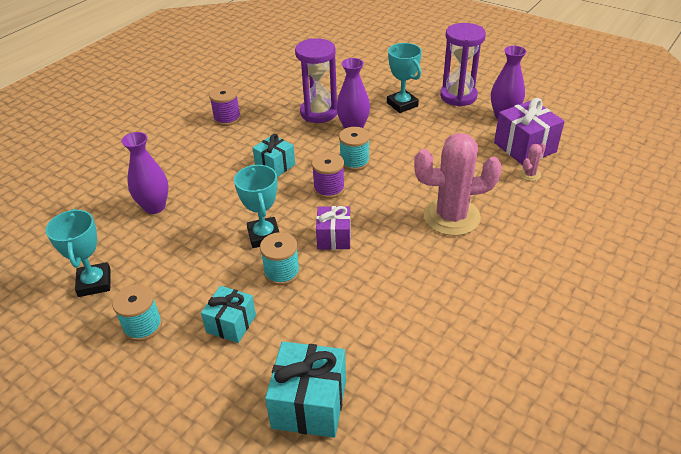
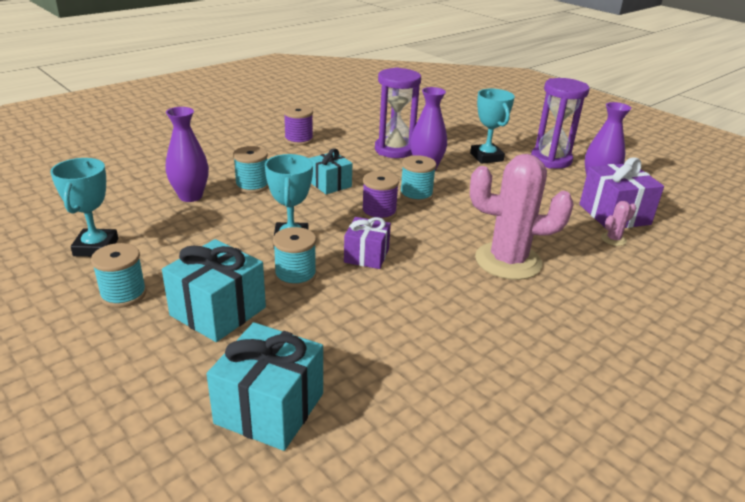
camera: 10 degrees right, 10 degrees down
(206, 182) = (252, 186): none -> turquoise spool
(231, 324) = (218, 311): turquoise gift -> turquoise gift, size x1.56

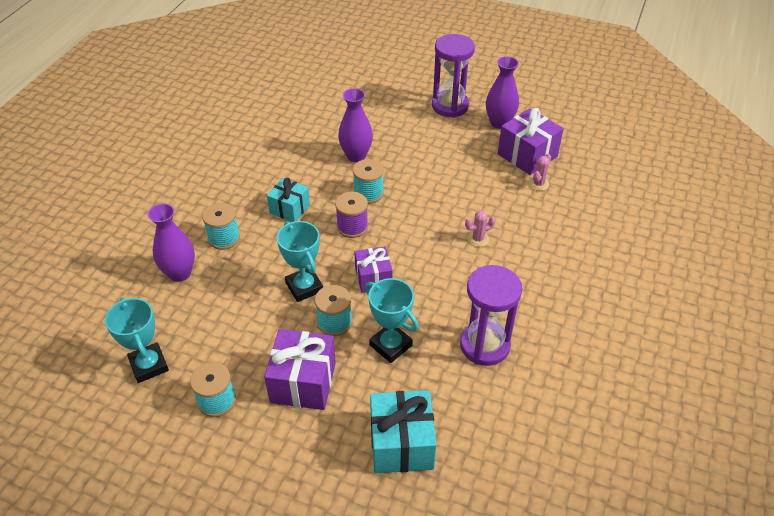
camera: 25 degrees left, 15 degrees up
(218, 311) = (303, 382): turquoise gift -> purple gift
(299, 140) = (220, 161): purple spool -> none
(394, 150) = (315, 142): purple hourglass -> purple hourglass (484, 345)
(486, 157) = (397, 122): turquoise trophy -> turquoise trophy (391, 345)
(508, 261) = (478, 239): pink cactus -> pink cactus, size x0.40

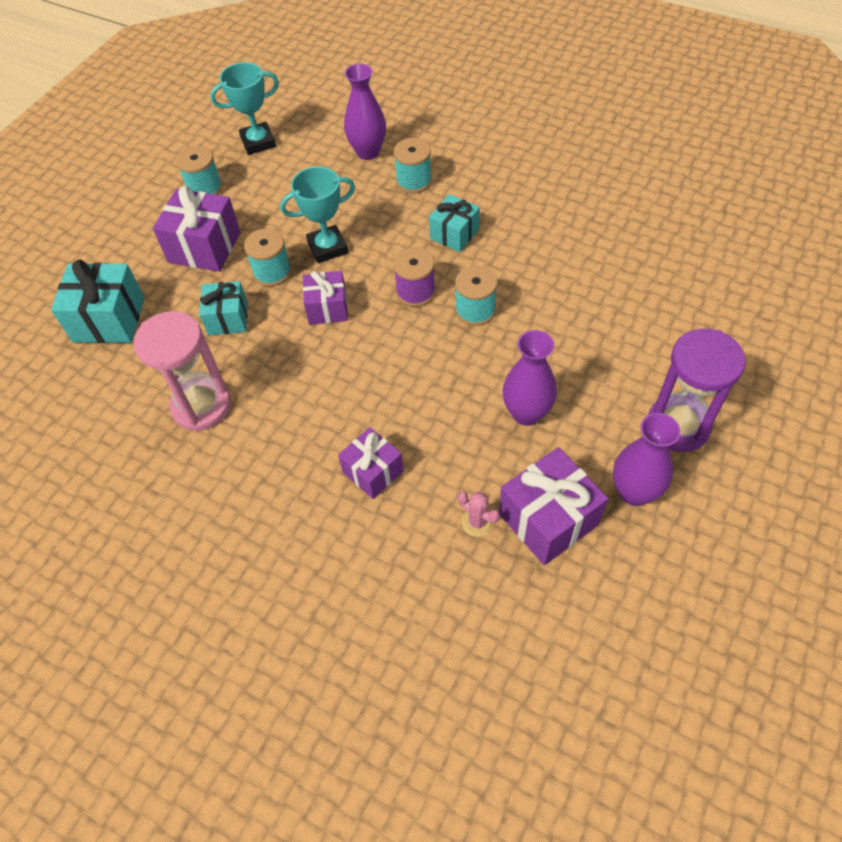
camera: 100 degrees right, 10 degrees up
(356, 156) = (553, 300): purple vase -> purple vase (526, 413)
(391, 345) = (228, 318): turquoise trophy -> turquoise gift
(478, 239) = (373, 423): pink cactus -> none
(484, 345) = (201, 406): purple hourglass -> pink hourglass
(517, 235) = (373, 472): none -> purple gift

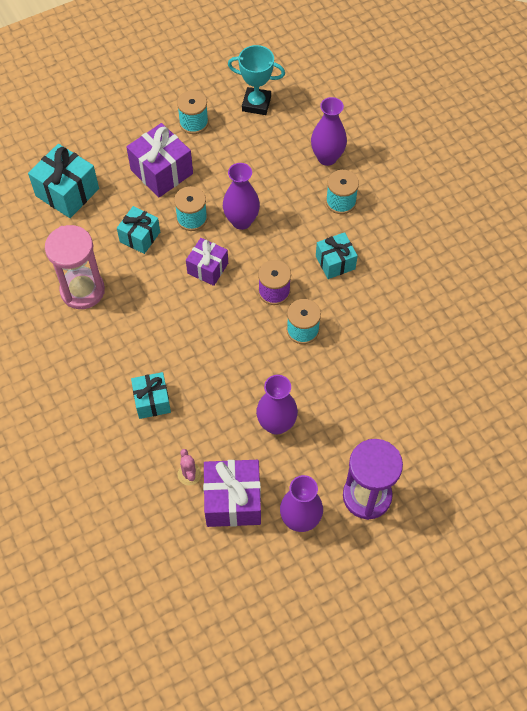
camera: 30 degrees right, 5 degrees up
(327, 247) = (241, 221): turquoise trophy -> purple vase
(373, 472) = (152, 401): purple gift -> turquoise gift

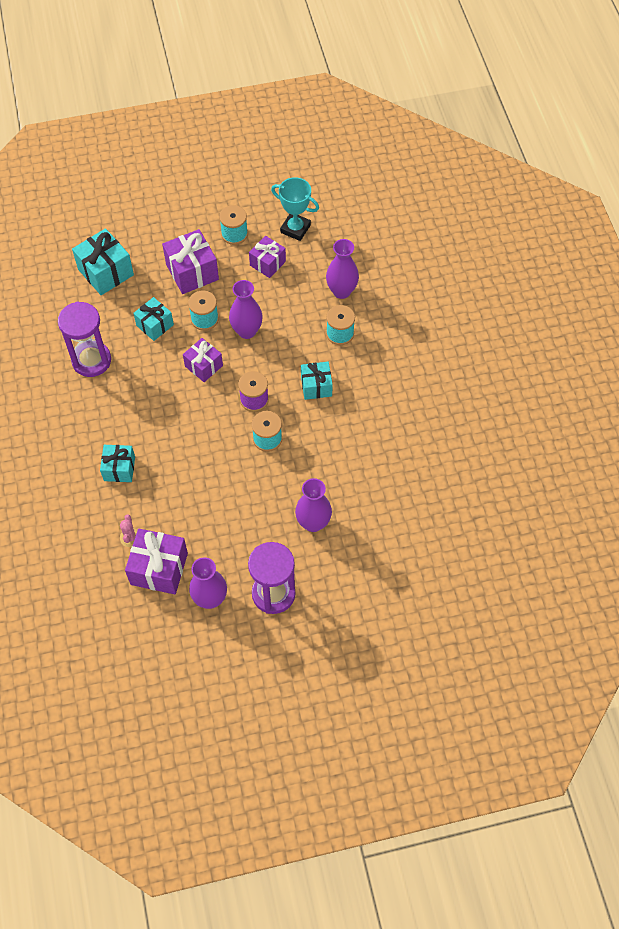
camera: 15 degrees right, 0 degrees up
(82, 290) = (91, 360): pink hourglass -> purple hourglass
(239, 145) = (267, 263): none -> purple gift
(276, 424) = (217, 514): purple vase -> purple vase (313, 523)

